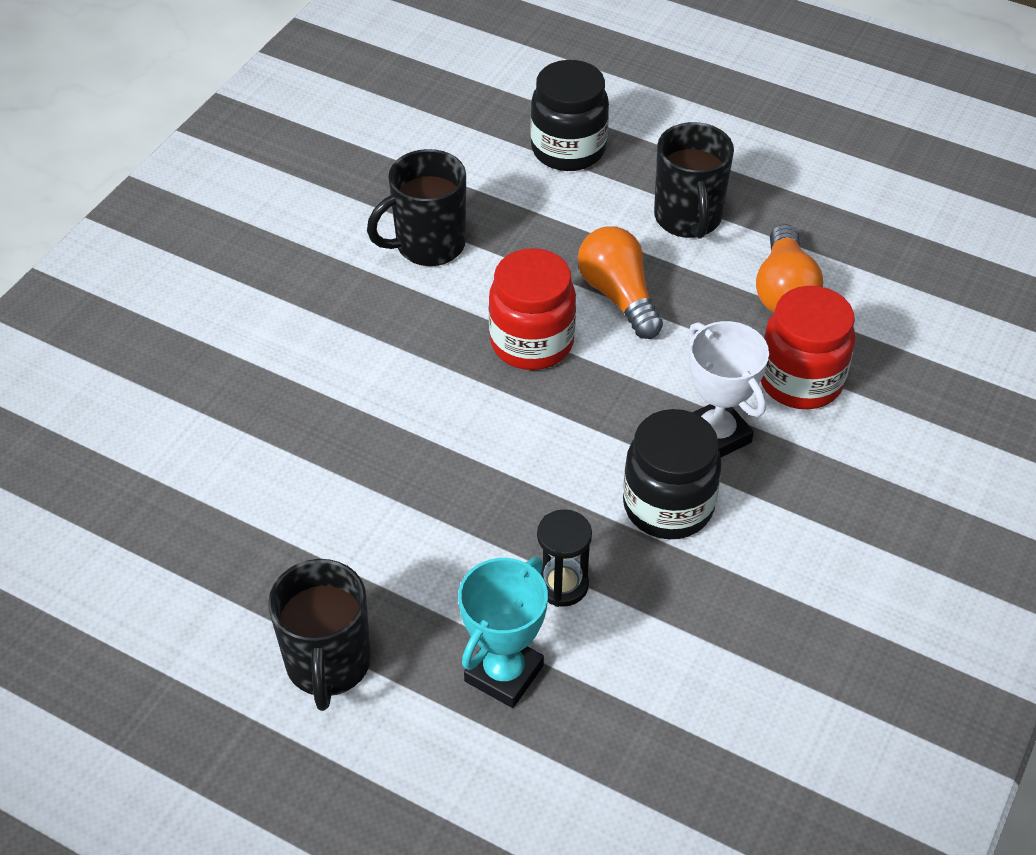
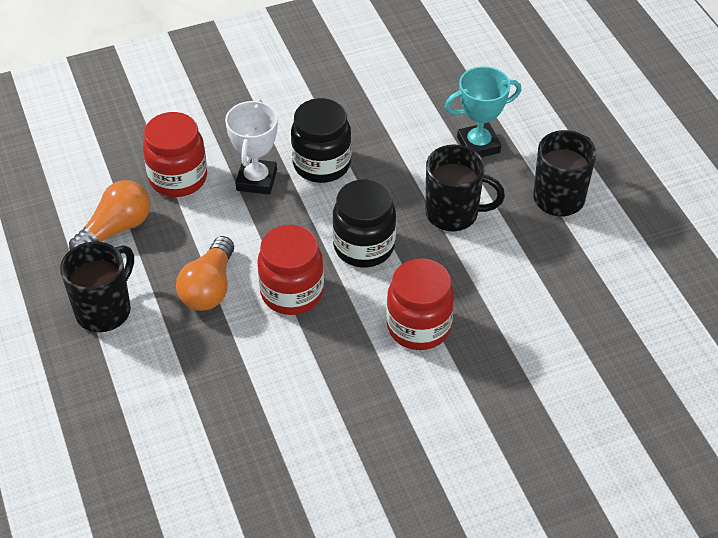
camera: 140 degrees left, 0 degrees up
(364, 391) = (418, 327): none -> red jar
(428, 245) = (282, 404): black mug -> black mug (453, 214)
(562, 585) = (413, 163): black hourglass -> none
(568, 149) = (108, 417): black jar -> black jar (364, 246)

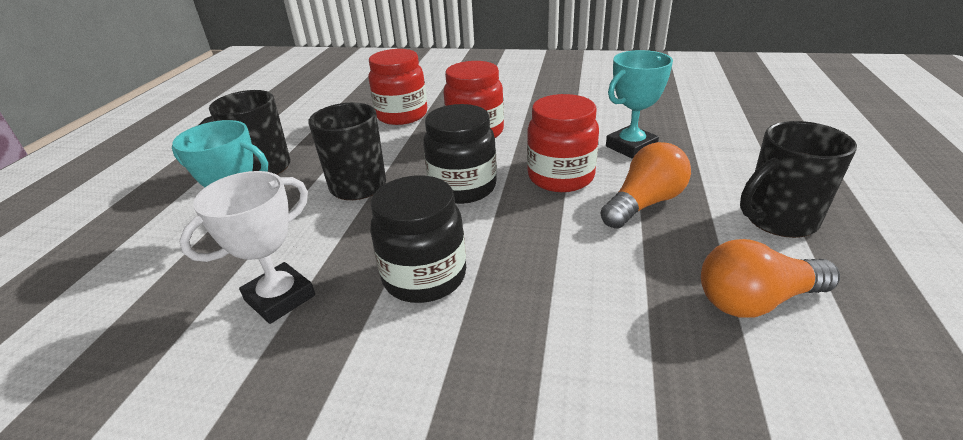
camera: 145 degrees left, 15 degrees down
(178, 178) = (635, 339): red jar -> red jar (402, 115)
(250, 365) = (631, 147): none -> turquoise trophy
(256, 180) = (521, 290): white trophy -> white trophy (280, 298)

